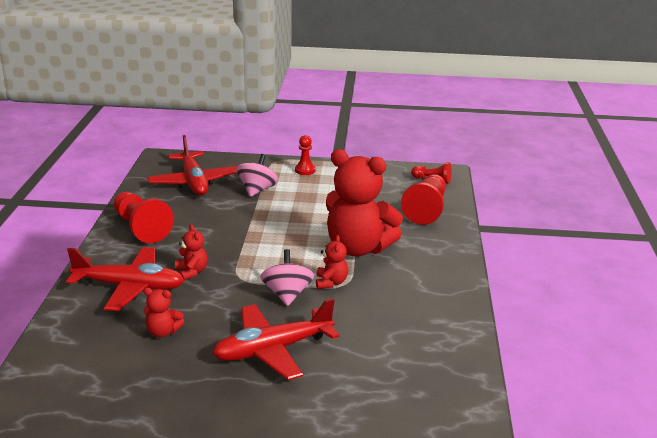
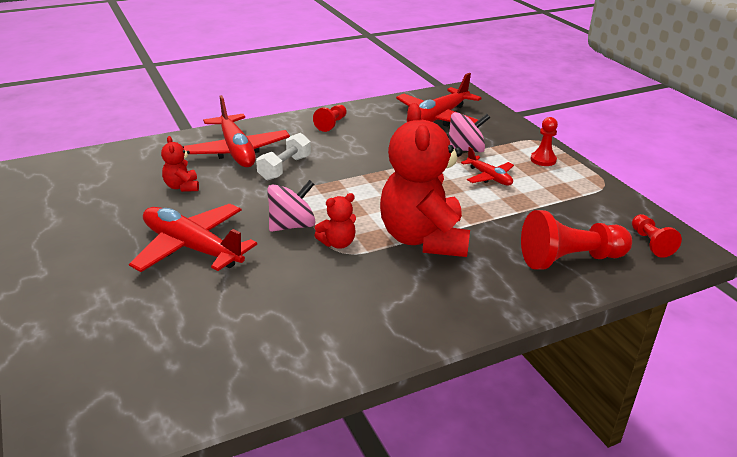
camera: 60 degrees right, 5 degrees up
(141, 228) = (331, 124): red pawn -> red pawn, size x0.55
(191, 272) = (285, 168): red teddy bear -> white dumbbell
(306, 197) = (489, 177): none -> red plane

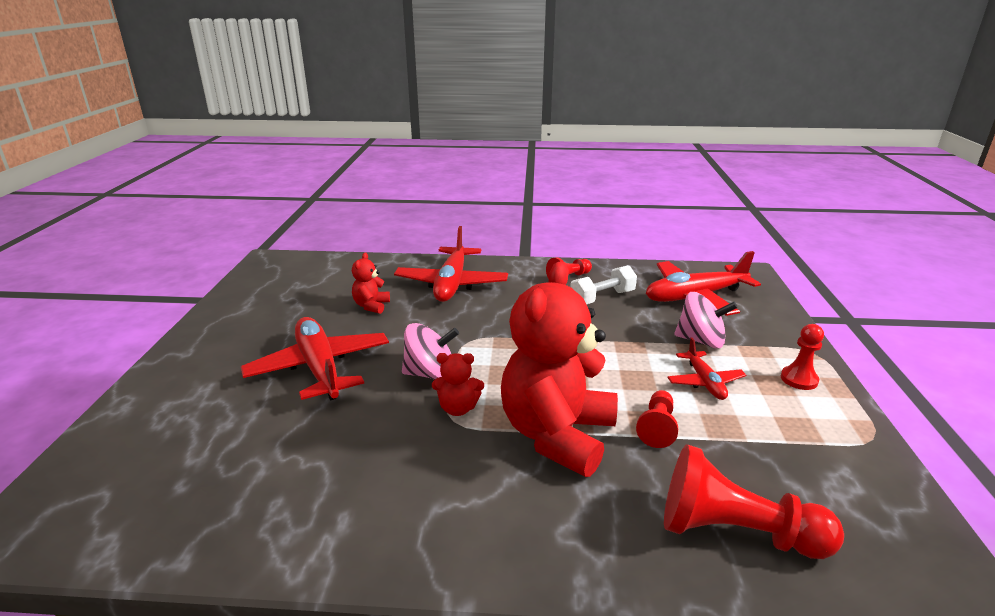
camera: 30 degrees right, 5 degrees down
(285, 168) = (480, 311): white dumbbell -> white dumbbell (602, 298)
(650, 243) = (892, 554): red pawn -> red pawn (657, 427)

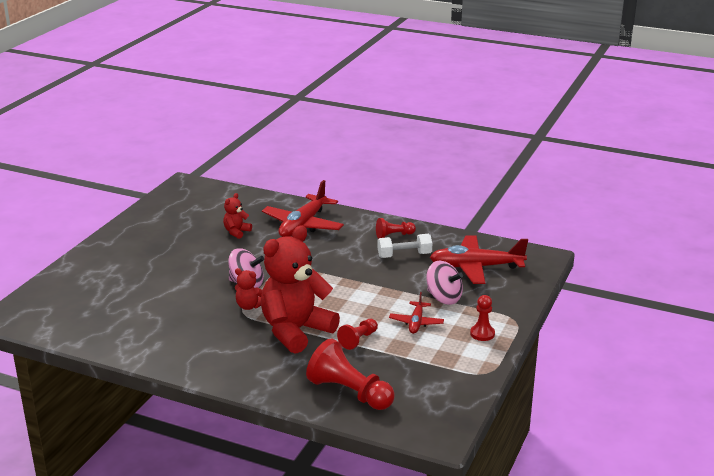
camera: 20 degrees right, 0 degrees up
(319, 368) = (182, 267): red plane -> none

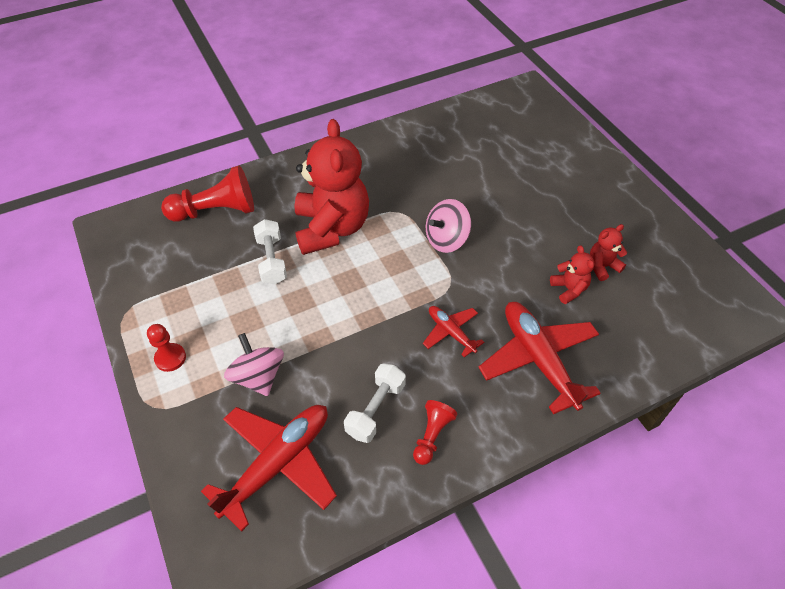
camera: 130 degrees right, 25 degrees up
(249, 306) = (404, 221): red teddy bear -> red teddy bear (602, 266)
(358, 340) = (272, 260): red pawn -> white dumbbell
(416, 323) = (247, 320): red plane -> red plane (451, 332)
(443, 298) = (258, 376): pink spinning top -> pink spinning top turned 75 degrees clockwise

